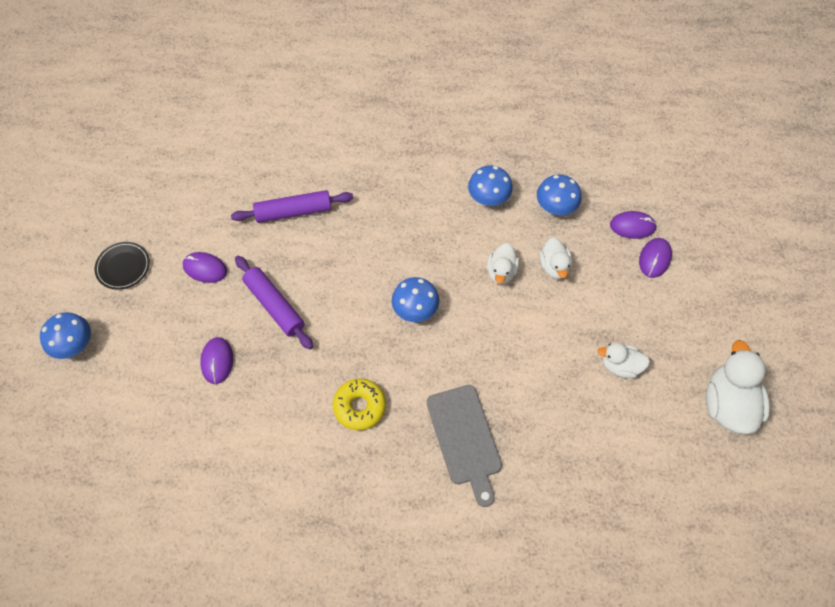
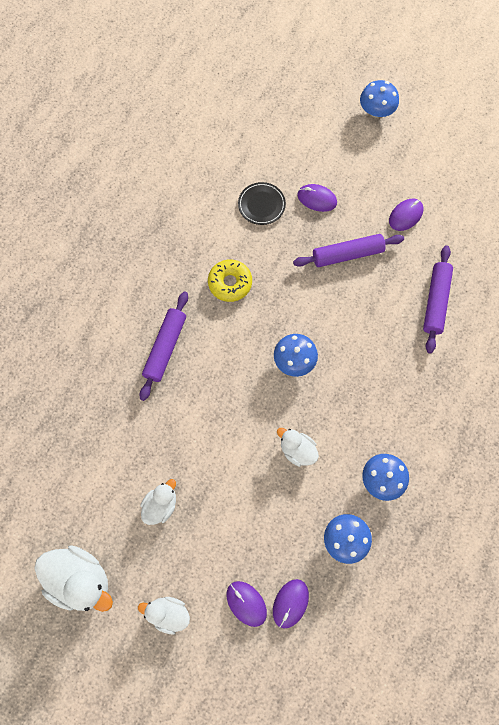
camera: 115 degrees right, 10 degrees up
(123, 267) = (432, 159): black plate -> black plate (261, 205)
(465, 439) = (165, 347): grey cutting board -> purple rolling pin
(554, 267) = (281, 500): white duck -> white duck (168, 613)

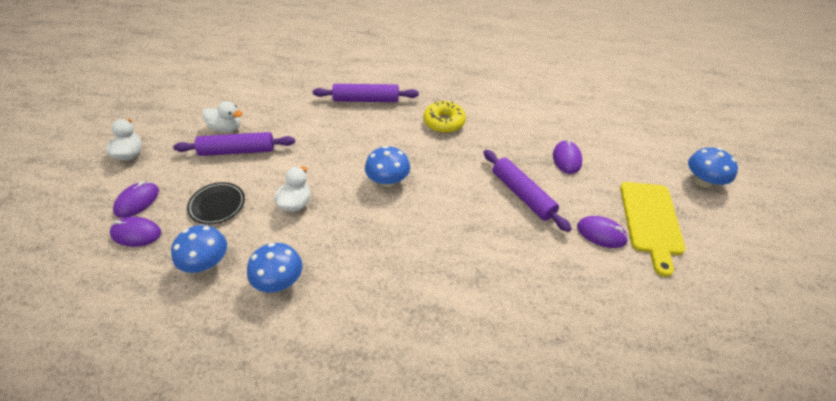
camera: 70 degrees right, 25 degrees down
(80, 578) = (160, 101): white duck -> none
(261, 205) = (533, 124): black plate -> black plate (217, 205)
(404, 173) = (651, 221): none -> yellow cutting board
(435, 301) = (513, 286): purple rolling pin -> purple rolling pin (237, 151)

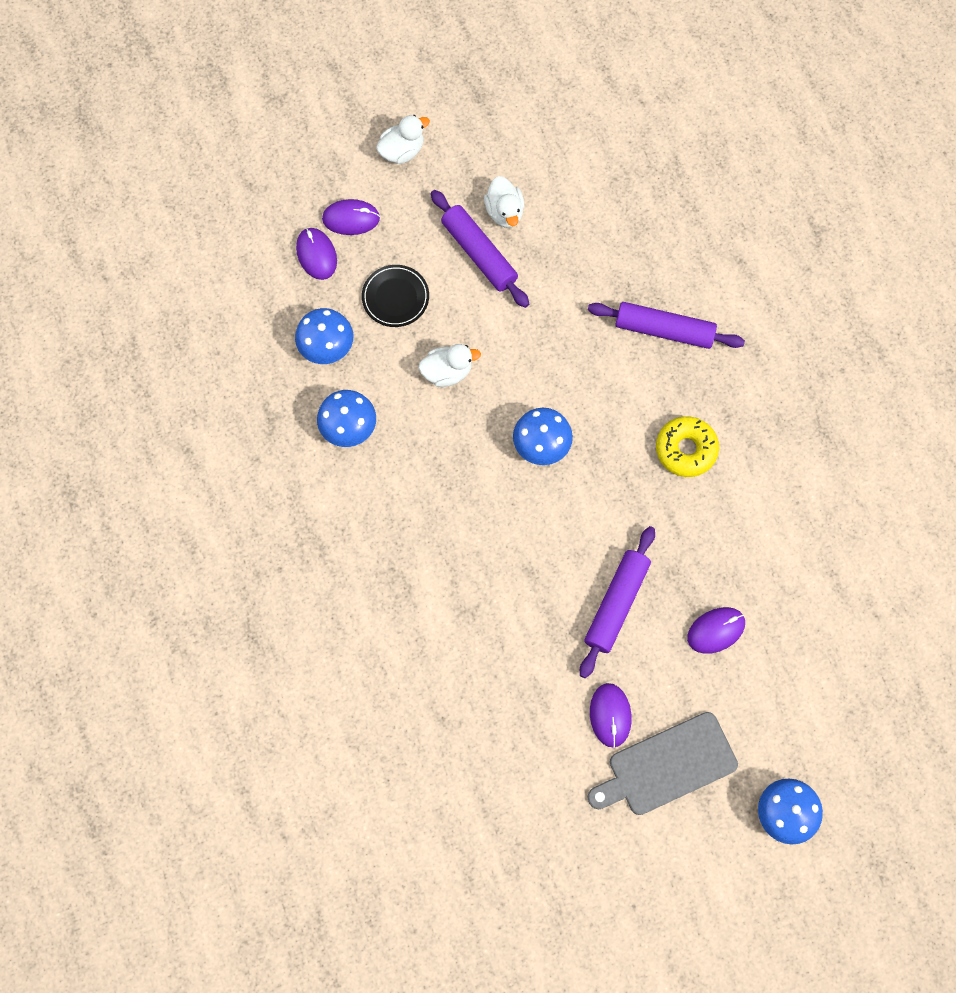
camera: 60 degrees right, 25 degrees up
(366, 100) = (664, 330): purple rolling pin -> purple rolling pin turned 45 degrees counterclockwise
(651, 221) = (667, 766): yellow cutting board -> grey cutting board

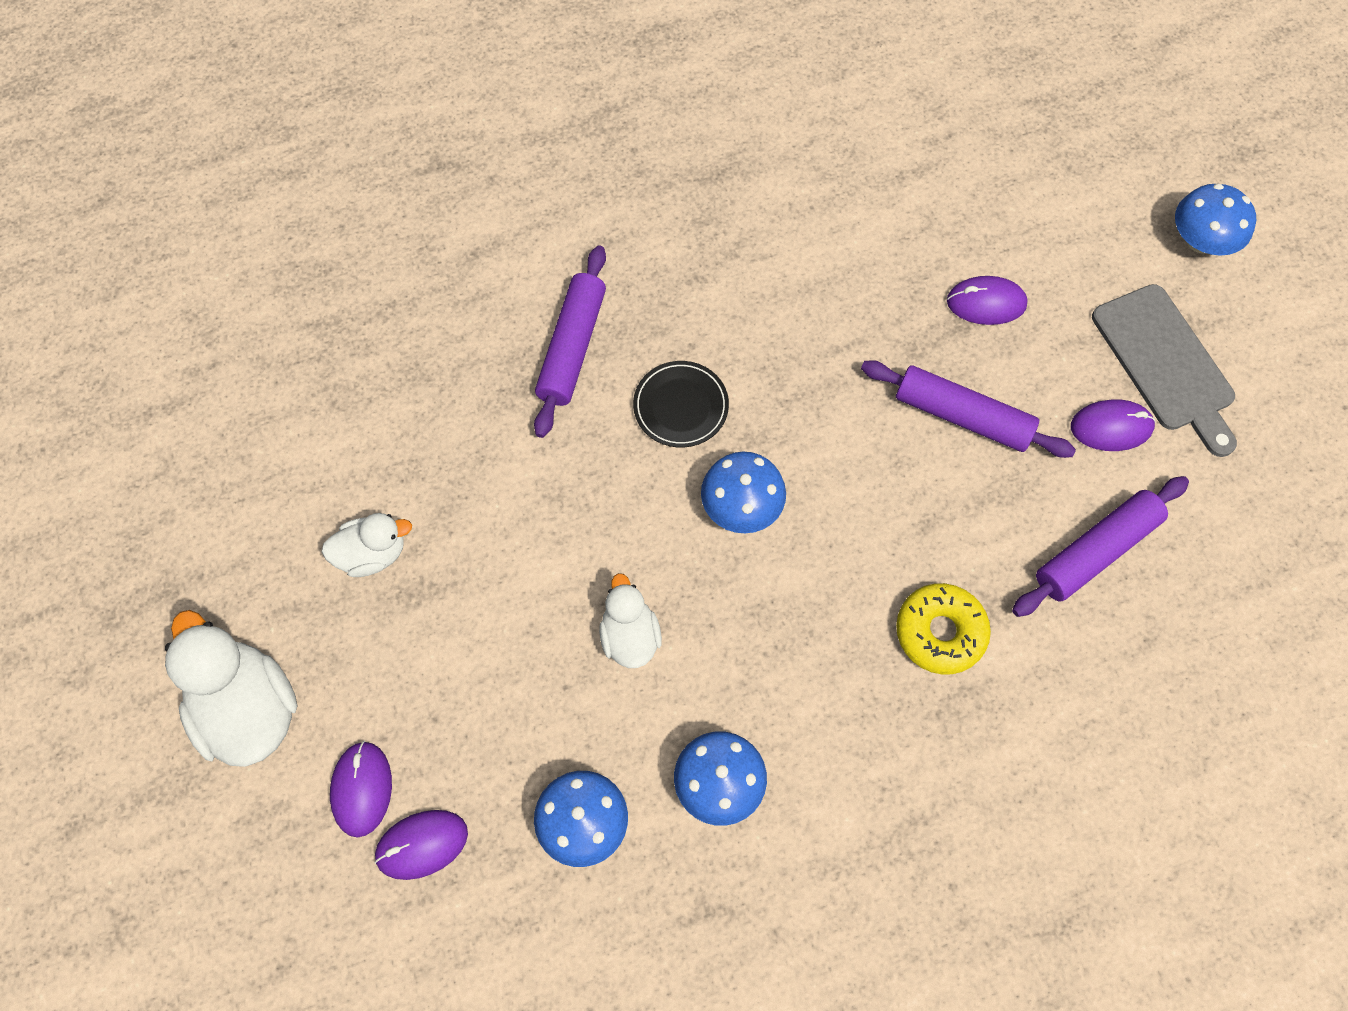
camera: 90 degrees left, 5 degrees down
(395, 297) = (504, 715): black plate -> black plate (680, 406)
(402, 151) = (249, 708): white duck -> white duck, size x1.70
(479, 253) = (438, 590): purple rolling pin -> purple rolling pin (1095, 551)
(686, 449) = (744, 327): yellow donut -> yellow donut (940, 632)
(716, 630) = (986, 303): purple mouse -> purple mouse turned 60 degrees counterclockwise

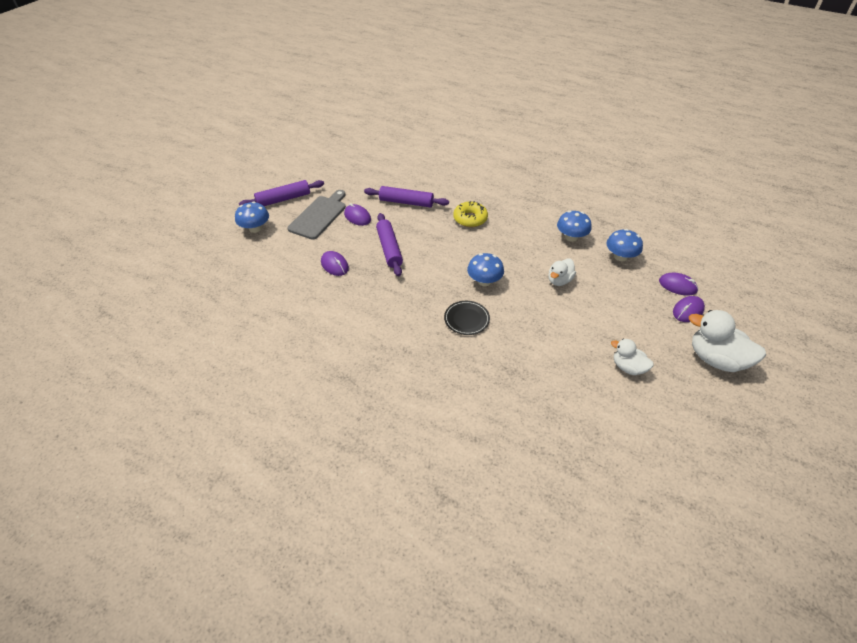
camera: 130 degrees left, 20 degrees down
(249, 708) = (716, 359): white duck -> white duck turned 105 degrees clockwise
(572, 347) = (480, 368): purple rolling pin -> purple rolling pin (283, 199)

